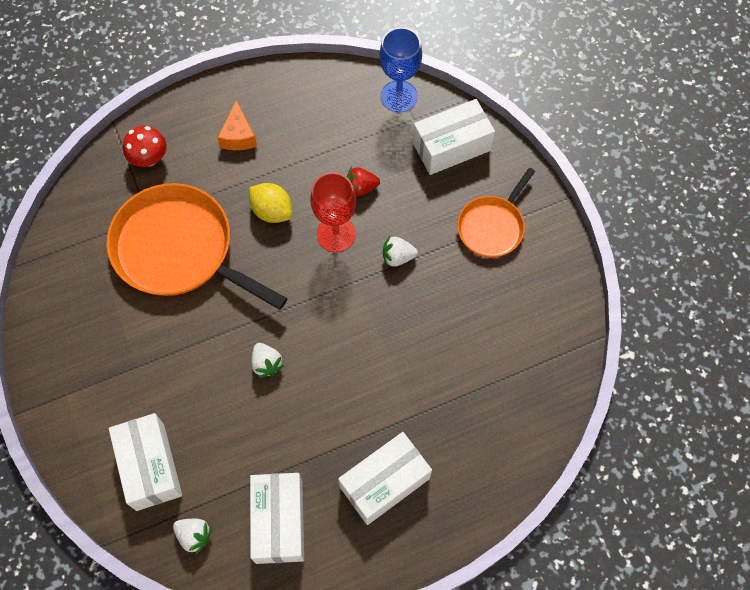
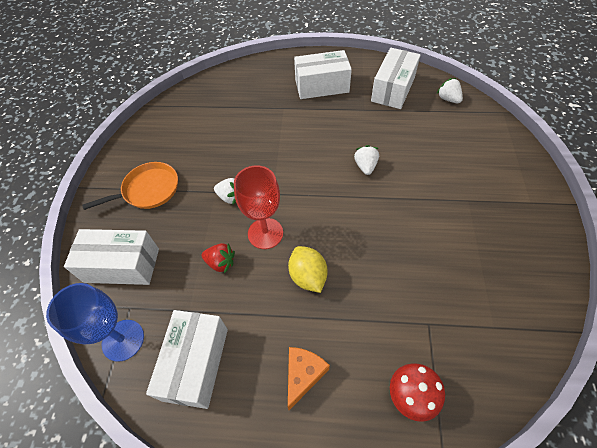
camera: 150 degrees left, 10 degrees down
(150, 466) = (469, 139): white box -> white box (196, 363)
(178, 249) = (407, 278): orange pan -> none

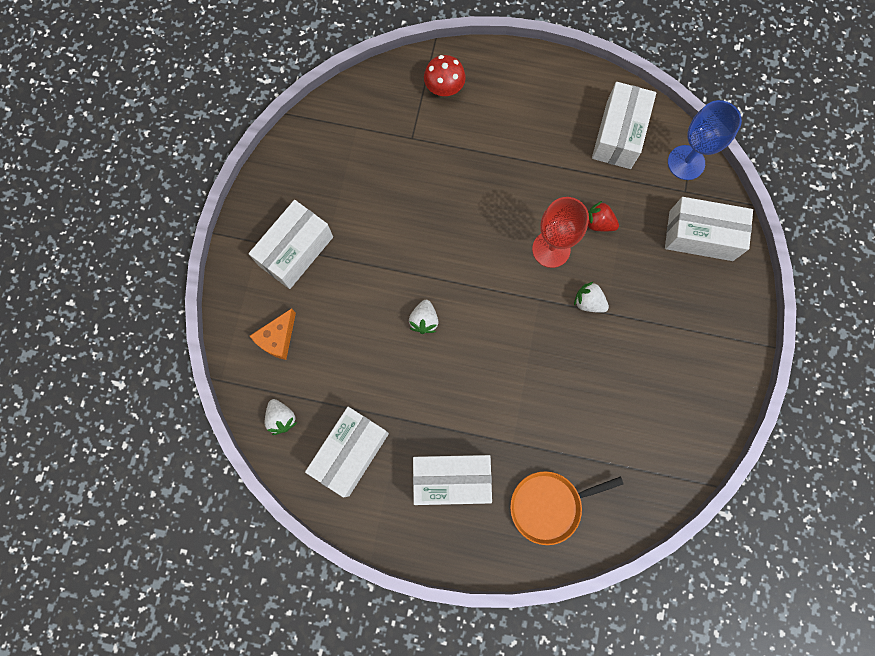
camera: 175 degrees left, 20 degrees up
(148, 190) = (686, 328): orange pan -> orange pan (549, 505)
(303, 375) = (528, 113): orange cheese -> orange cheese (278, 338)
(308, 276) = (512, 196): yellow lemon -> none
(494, 200) = (296, 251): none -> white box

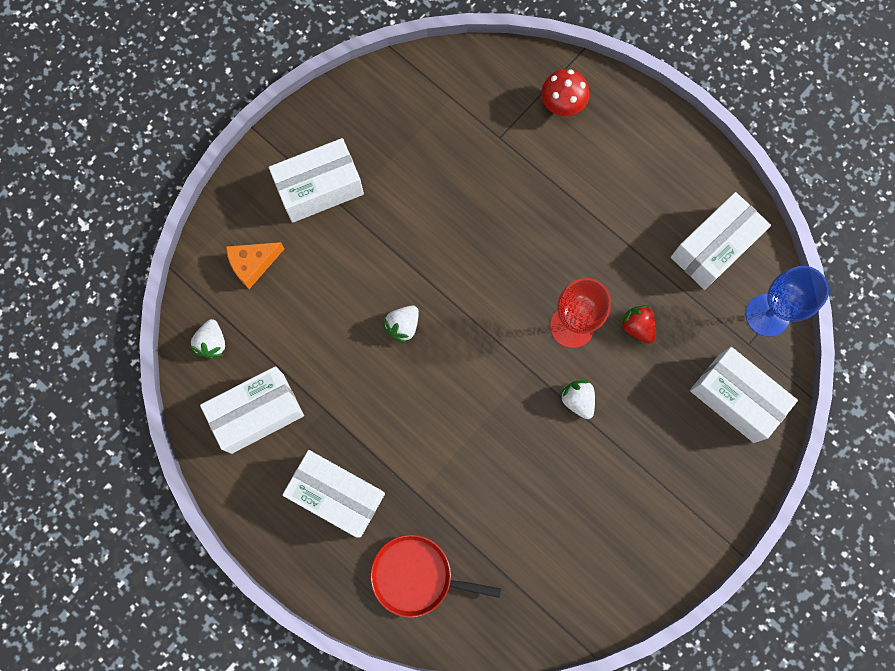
camera: 30 degrees right, 0 degrees up
(549, 505) = (416, 576): orange pan -> red pan

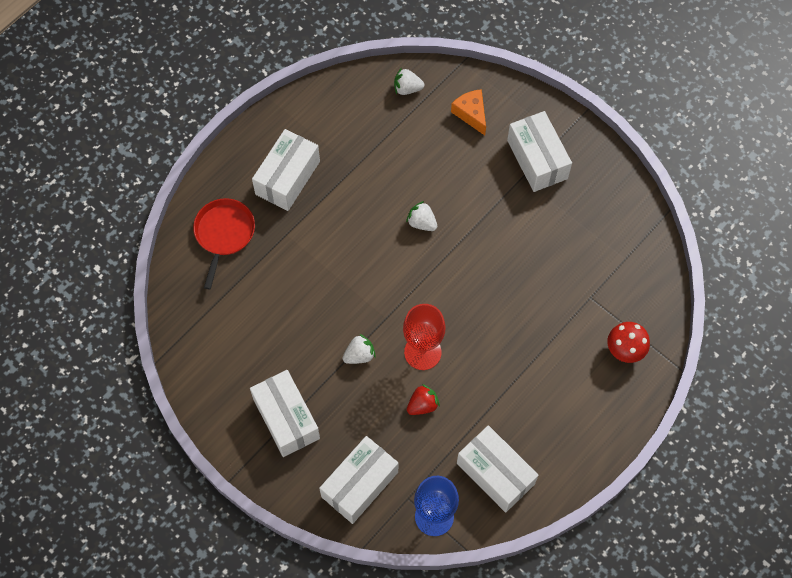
camera: 90 degrees right, 10 degrees down
(257, 413) = (352, 121): white box -> white box (286, 418)

